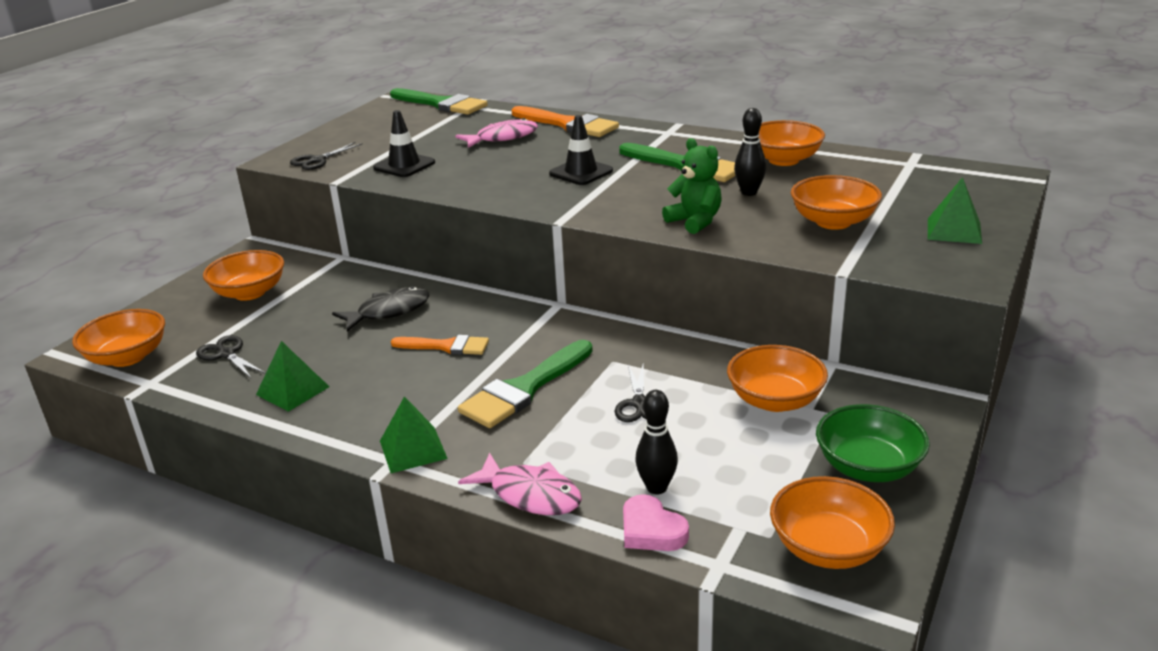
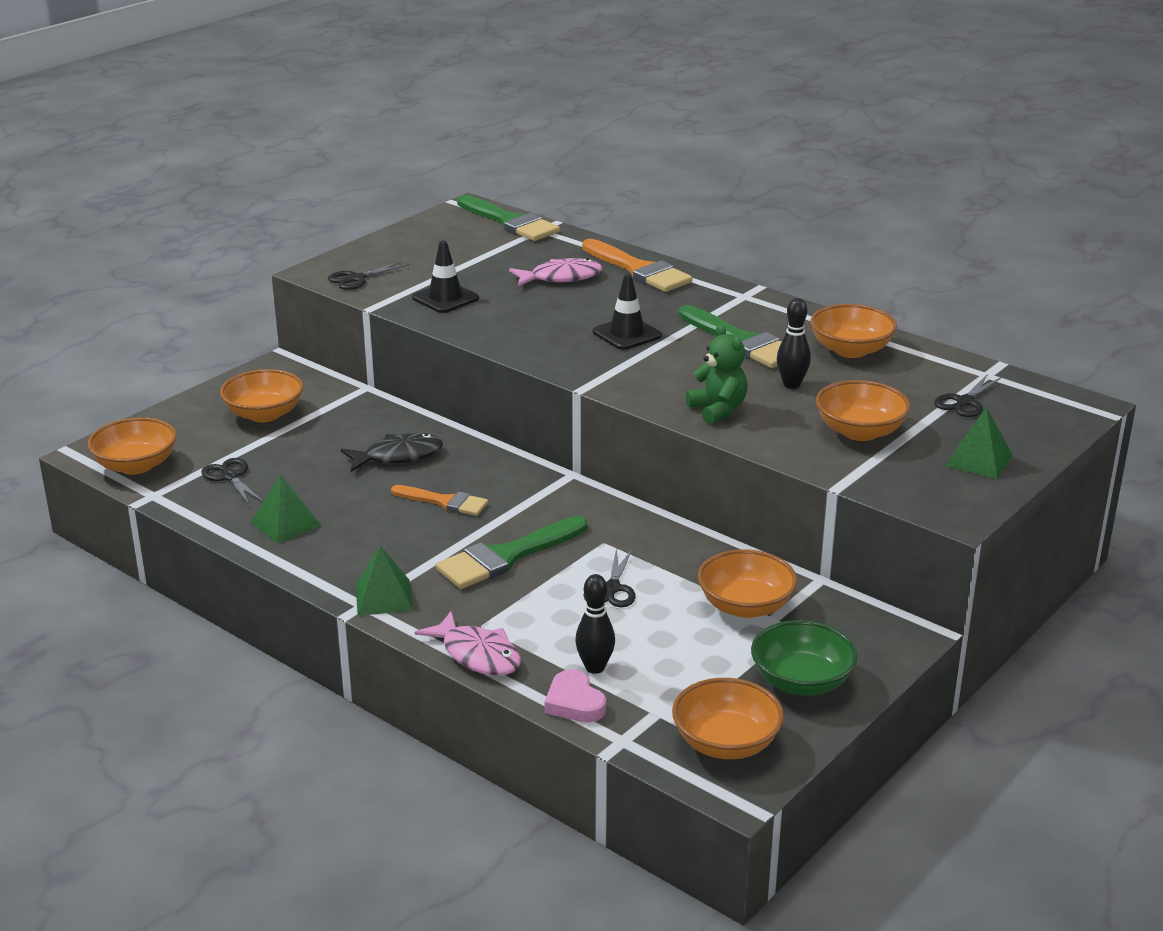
camera: 10 degrees right, 0 degrees up
(907, 186) = (964, 402): none -> black scissors

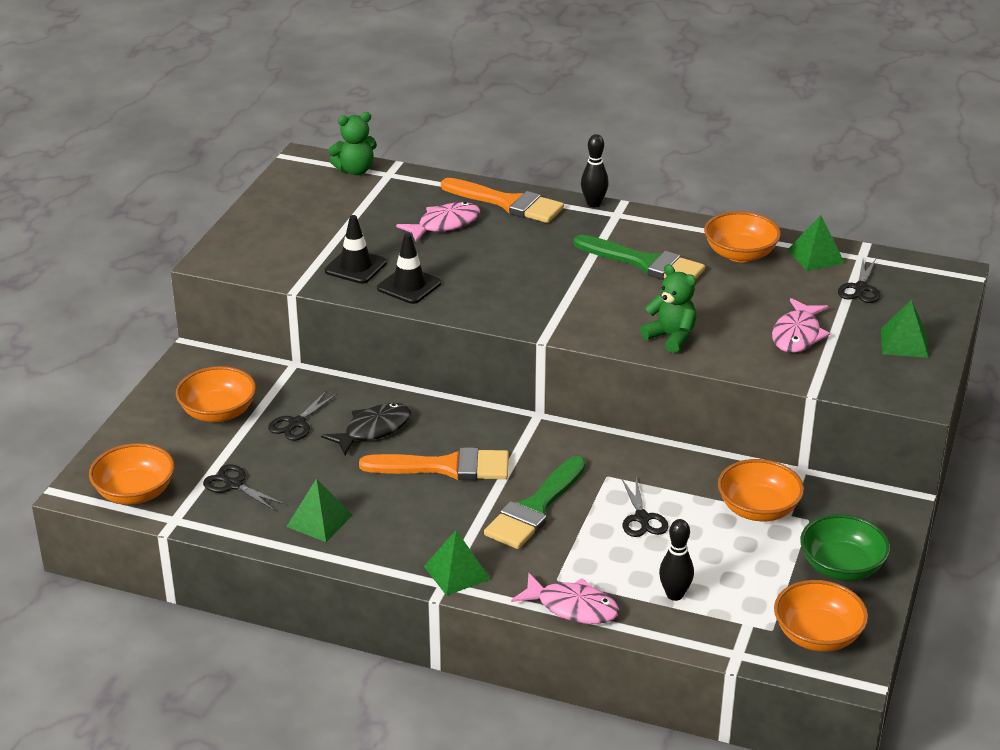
camera: 20 degrees left, 5 degrees up
(357, 279) = (257, 260): black scissors -> black scissors (296, 423)
(444, 502) = (446, 467): orange brush -> orange brush, size x1.60
(510, 222) = (355, 170): green brush -> green teddy bear
(574, 702) = (679, 630): pink heart -> none
(627, 334) = (543, 274): black traffic cone -> black traffic cone (409, 286)
(791, 384) = (714, 299): black bowling pin -> black bowling pin (593, 204)
(860, 431) = (797, 335): orange bowl -> pink fish
(934, 365) = (815, 256): none -> green pyramid

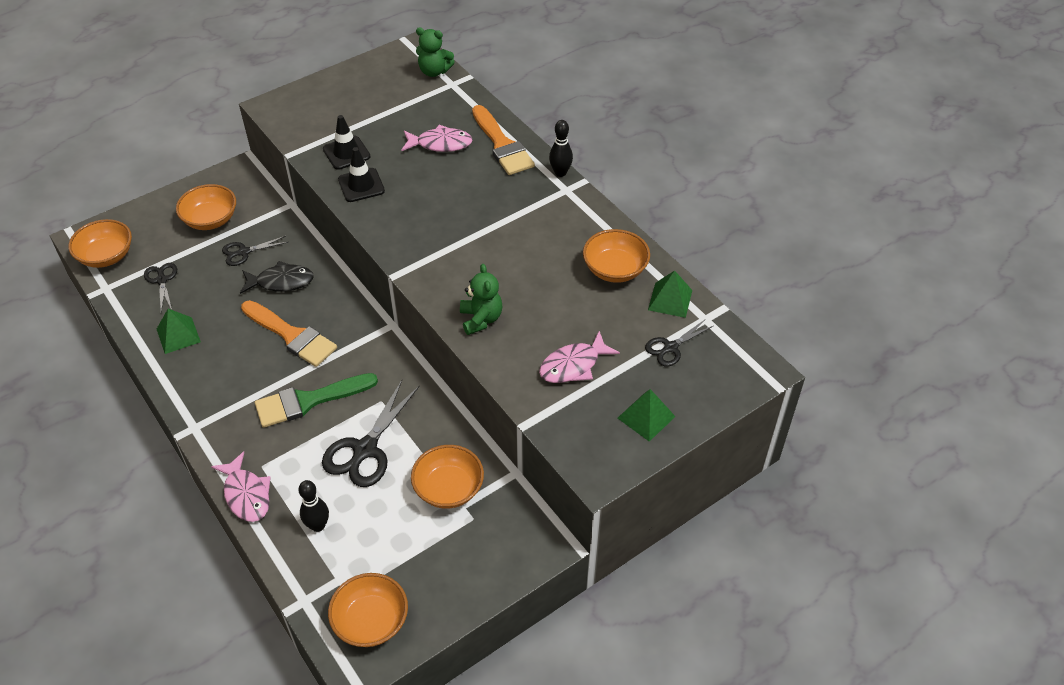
camera: 35 degrees right, 15 degrees up
(457, 572) = (210, 423): green pyramid -> none
(642, 518) = (365, 449): black scissors -> black scissors, size x1.76
(645, 263) = (537, 244): green brush -> none
(841, 567) = (451, 574): green bowl -> none

